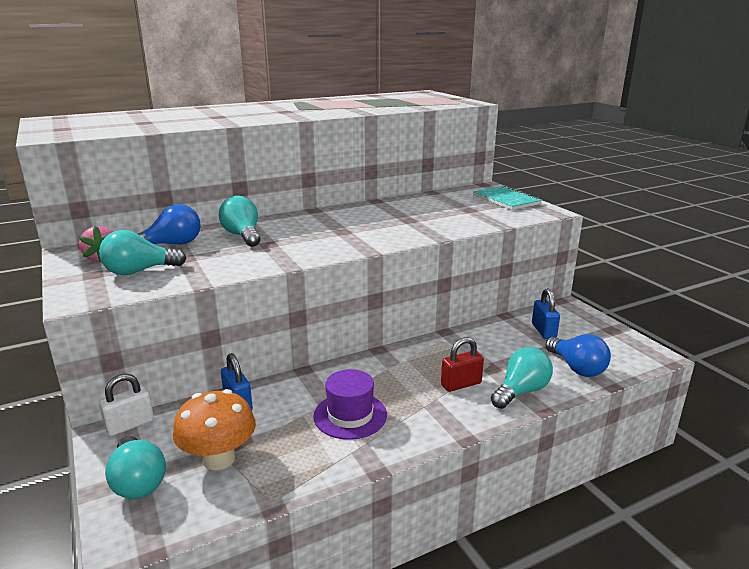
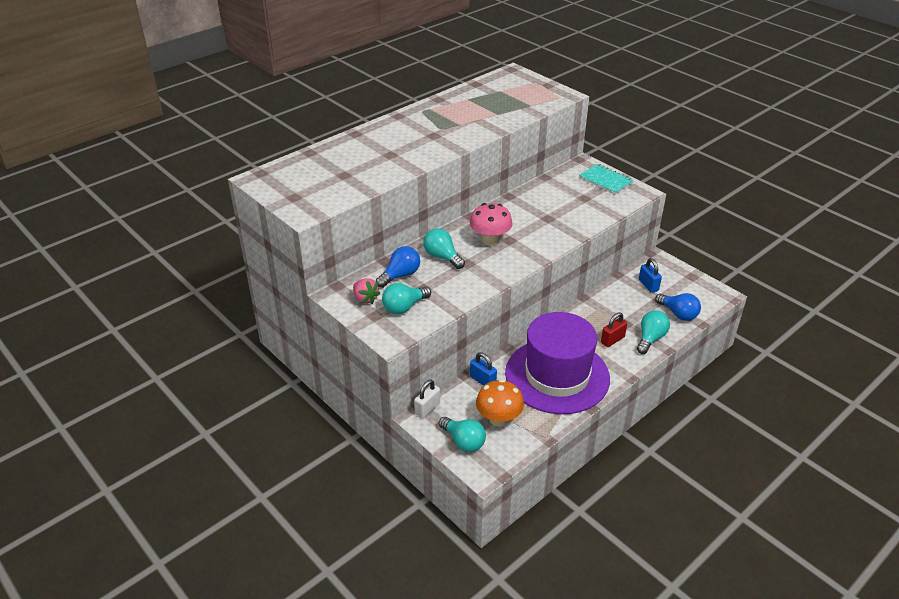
camera: 15 degrees left, 15 degrees up
(318, 229) = (490, 240): none -> pink mushroom
(350, 415) = (557, 376): purple hat -> purple hat, size x2.24

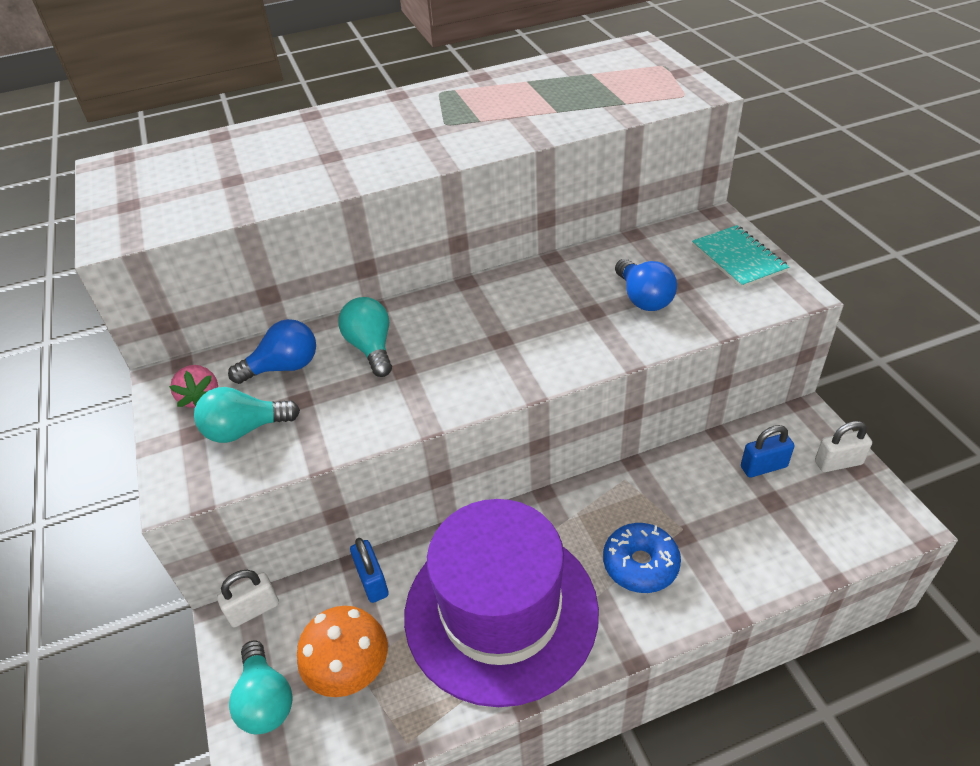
camera: 25 degrees right, 5 degrees up
(490, 240) = (469, 332): pink mushroom -> none
(612, 340) = (640, 564): red padlock -> blue donut
(648, 285) = (763, 467): blue padlock -> blue padlock turned 75 degrees clockwise
(650, 338) = (714, 582): turquoise light bulb -> none
(678, 314) = (794, 542): blue light bulb -> blue light bulb (643, 298)
(682, 276) = (838, 462): none -> white padlock

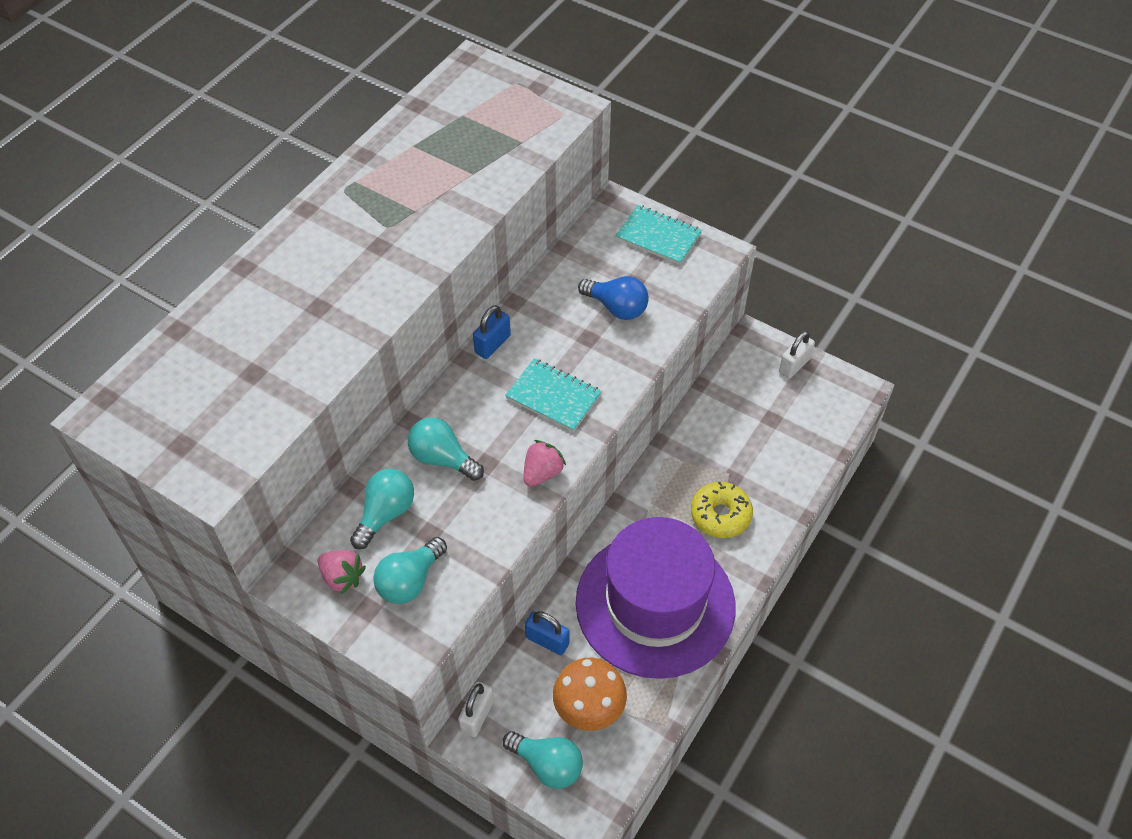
camera: 40 degrees left, 10 degrees up
(283, 367) = (385, 514): blue light bulb -> turquoise light bulb
(443, 401) = (542, 473): none -> pink strawberry
(515, 343) = (553, 396): none -> turquoise notebook
(640, 564) = (720, 515): blue donut -> yellow donut
(763, 467) = (749, 395): blue padlock -> blue padlock (492, 344)

